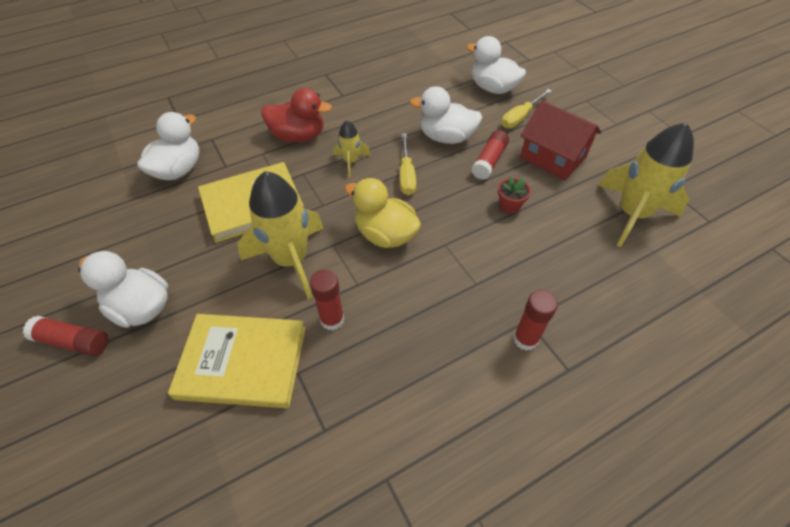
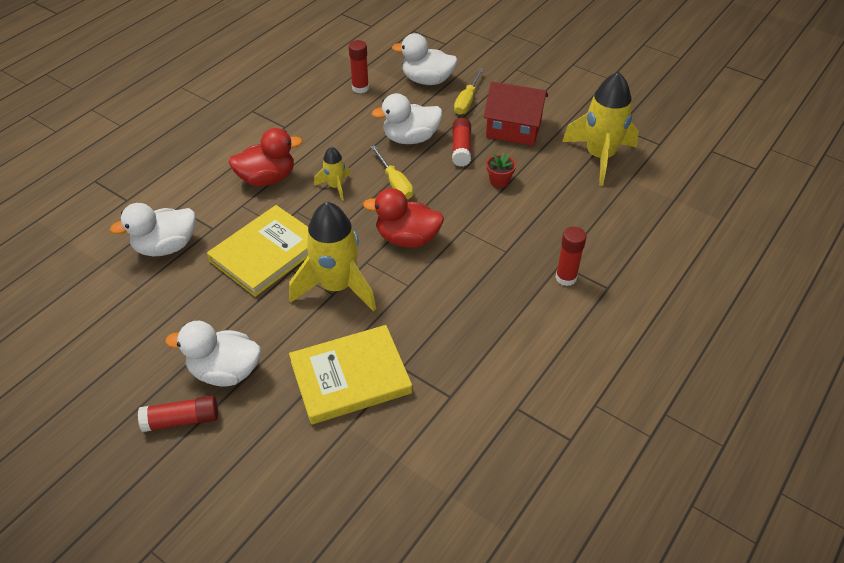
camera: 25 degrees left, 5 degrees down
(178, 170) = (166, 247): white duck -> white duck turned 120 degrees counterclockwise
(332, 319) = (404, 319): red glue stick -> red glue stick (360, 88)
(385, 234) = (407, 238): yellow duck -> red duck

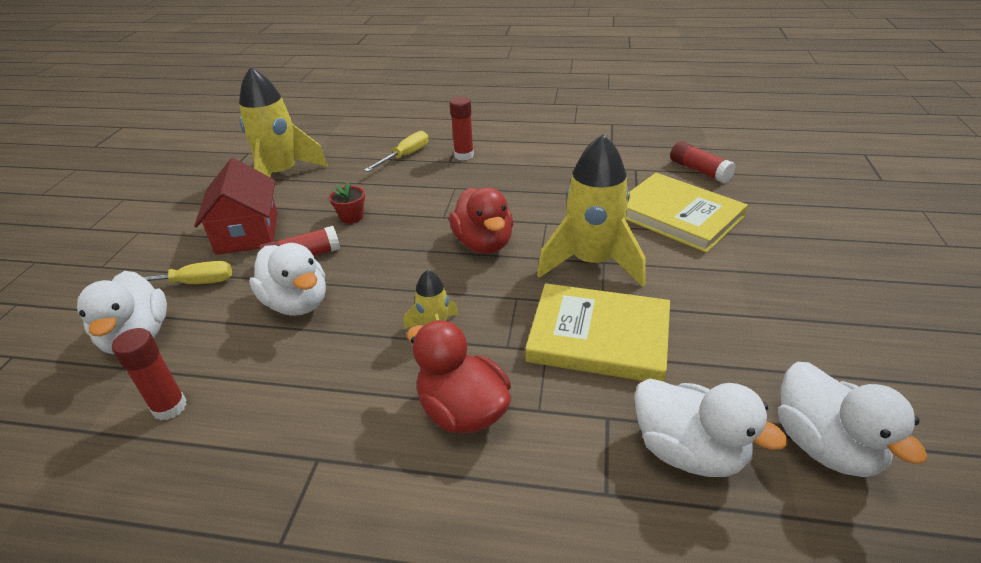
camera: 115 degrees left, 10 degrees down
(182, 420) = (849, 288): red glue stick -> red glue stick (699, 171)
(225, 371) = (770, 287): white duck -> white duck (825, 446)
(395, 183) = (397, 284): yellow screwdriver -> yellow screwdriver (405, 156)

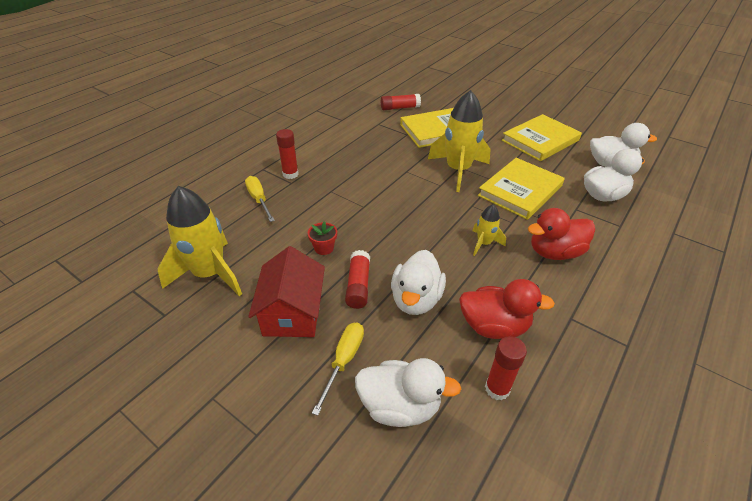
camera: 65 degrees left, 5 degrees up
(247, 233) = (292, 312): red house -> red house turned 75 degrees clockwise
(297, 303) = (416, 299): white duck -> white duck turned 120 degrees clockwise
(483, 244) = (410, 200): red duck -> red duck (494, 326)
(790, 326) = (540, 140): none -> yellow book

